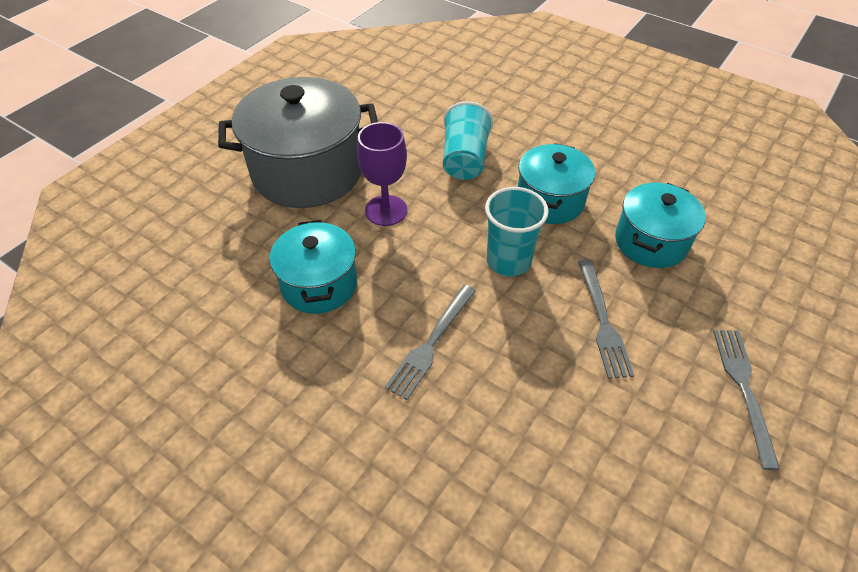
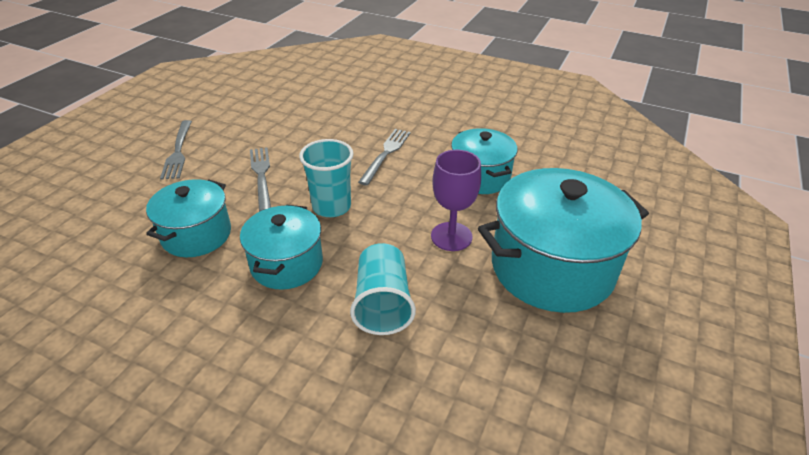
camera: 170 degrees right, 10 degrees down
(307, 171) = (552, 268): grey pot -> turquoise pot

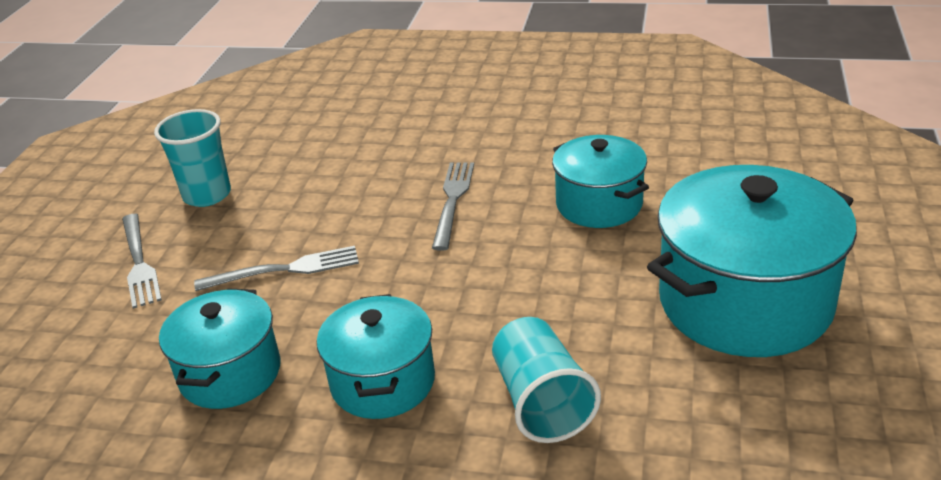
camera: 10 degrees left, 5 degrees down
(261, 175) = (285, 270): grey fork -> grey fork turned 105 degrees clockwise
(331, 207) = (409, 290): turquoise cup -> turquoise cup (207, 195)
(451, 236) = (595, 292): purple goblet -> none

